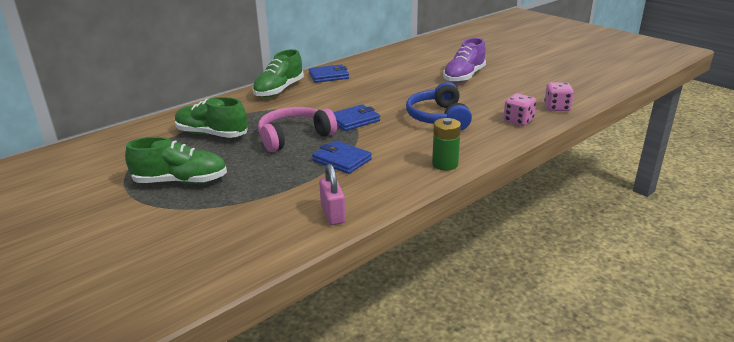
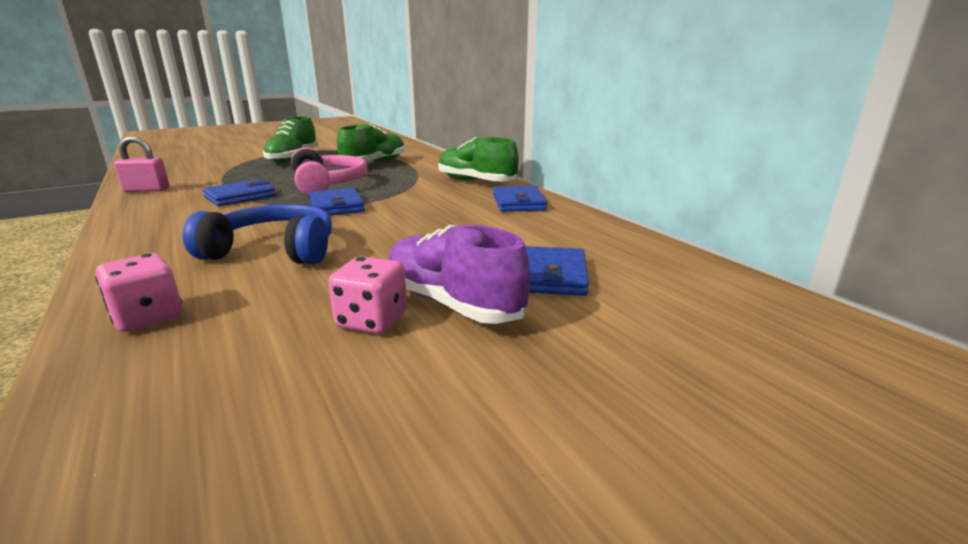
camera: 100 degrees right, 5 degrees down
(429, 65) = (551, 276): none -> blue wallet
(445, 164) = (132, 237): green battery -> none
(557, 108) = (116, 395): pink dice -> pink dice (372, 320)

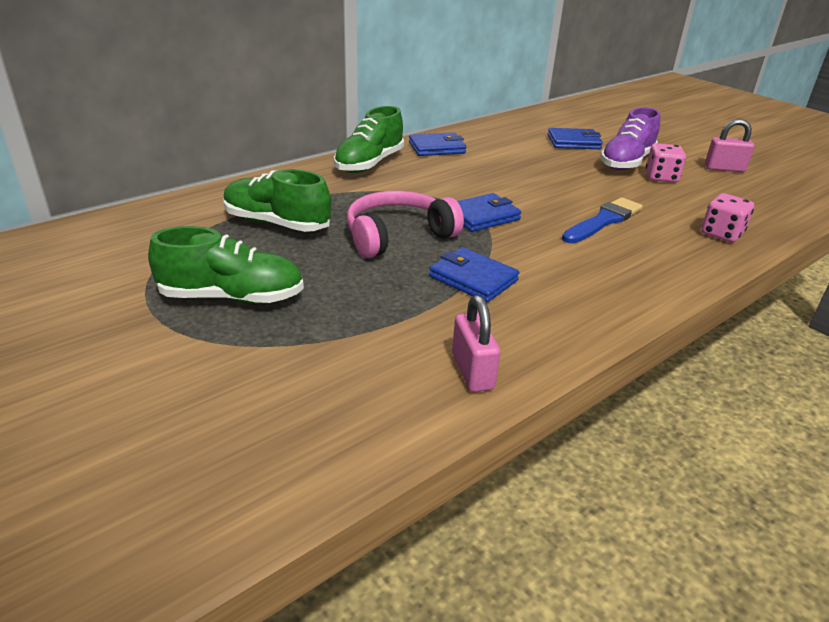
camera: 100 degrees left, 10 degrees up
(274, 250) = (603, 221): blue headphones -> blue brush
(377, 425) = (724, 169): none -> pink padlock

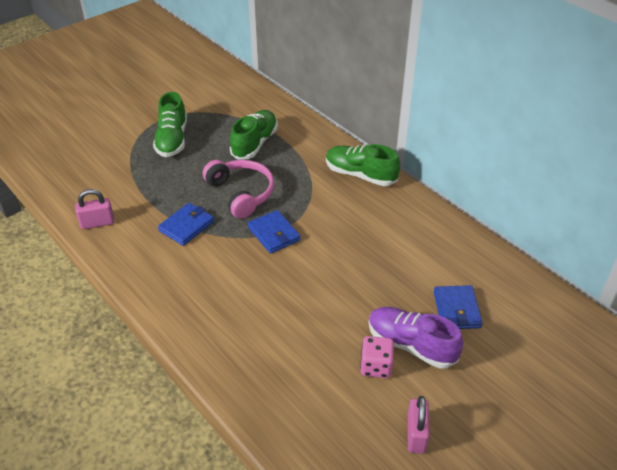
camera: 90 degrees right, 10 degrees up
(437, 148) = (407, 211): blue wallet -> none
(603, 221) = (273, 304): blue brush -> none
(721, 234) = (254, 381): pink dice -> none

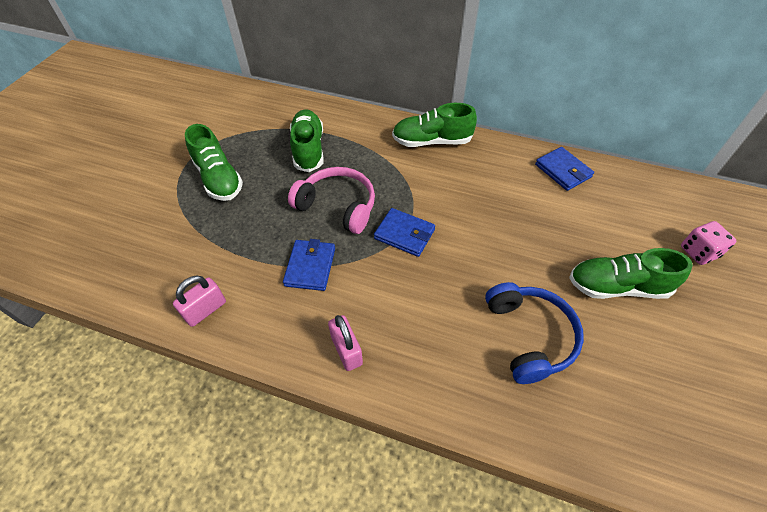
camera: 30 degrees left, 10 degrees up
(304, 343) = (529, 336): none -> blue headphones
(376, 366) = (609, 325): pink dice -> pink dice (698, 252)
(411, 345) = (617, 286): purple shoe -> green shoe
(416, 434) = (701, 375): pink padlock -> pink padlock (346, 350)
(456, 310) = (619, 233): blue wallet -> blue wallet (563, 171)

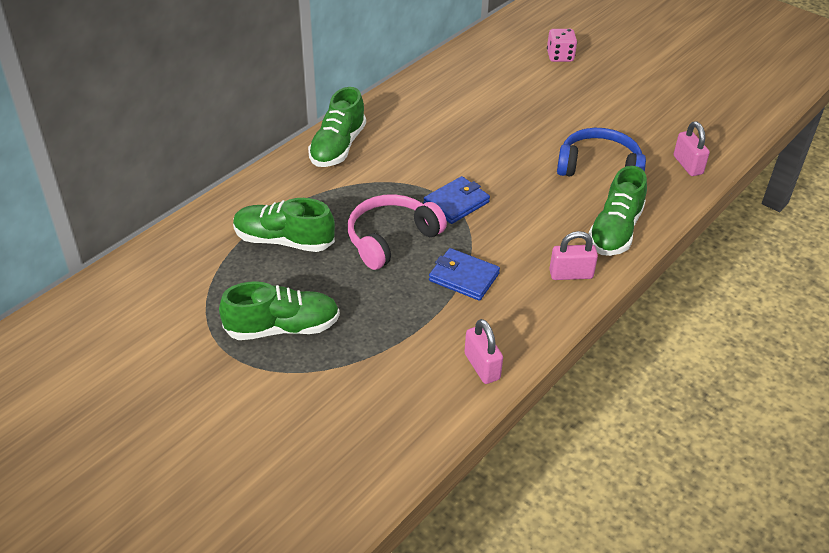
camera: 70 degrees left, 10 degrees down
(563, 171) = (434, 84): blue wallet -> none
(598, 433) = (687, 165): none -> pink padlock
(617, 286) = (573, 107): green shoe -> green shoe (615, 231)

